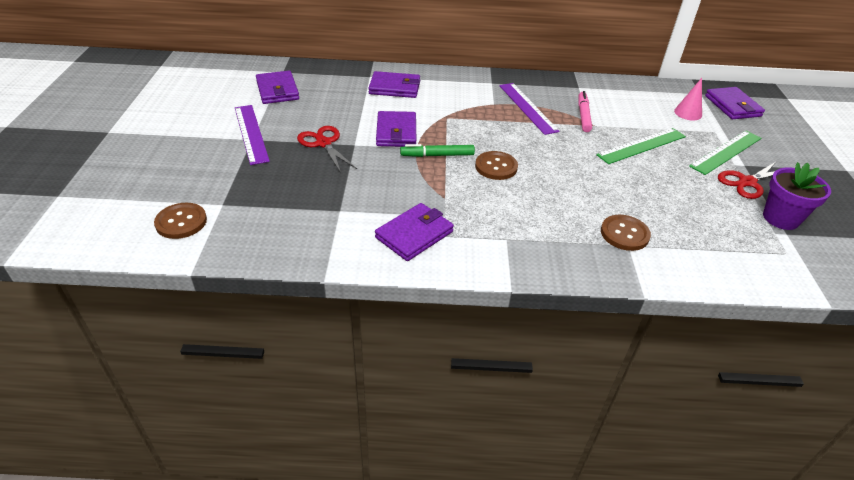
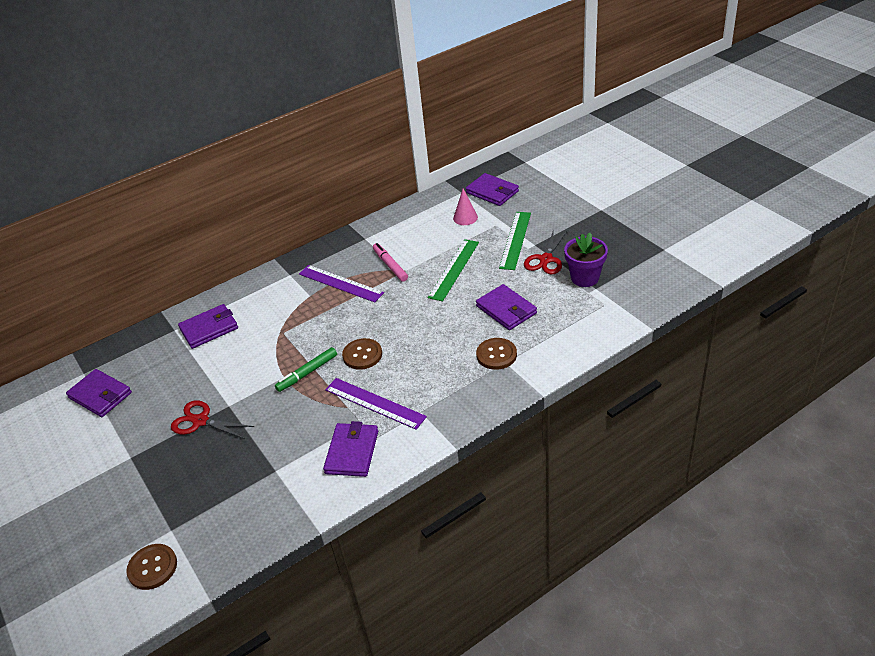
camera: 30 degrees left, 0 degrees up
(251, 133) = (123, 452): purple ruler -> purple ruler (375, 403)
(396, 132) = (253, 372): purple wallet -> purple wallet (506, 310)

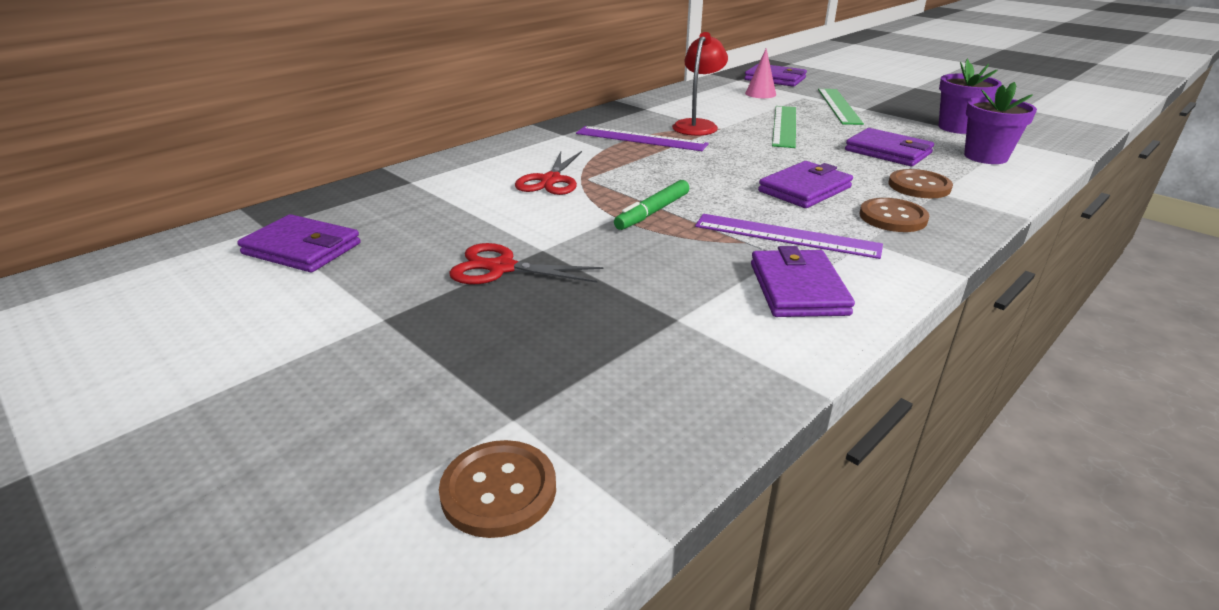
camera: 15 degrees left, 10 degrees down
(209, 329) = (468, 179): purple wallet -> purple wallet (804, 189)
(362, 355) = (724, 193): brown button -> brown button (893, 217)
(390, 266) = (697, 125): pink marker -> red lamp
(546, 259) = (893, 117): red scissors -> red scissors (551, 180)
(573, 320) = (985, 157): none -> purple flower pot

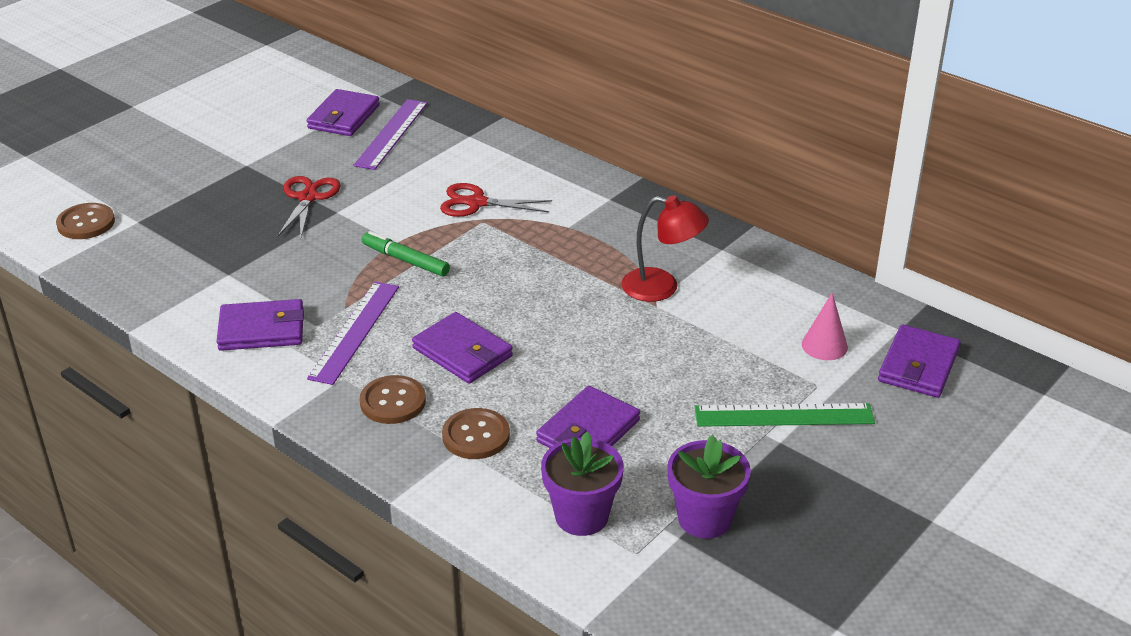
camera: 85 degrees right, 5 degrees up
(640, 139) = (603, 248): purple ruler -> purple ruler (391, 134)
(784, 126) = (675, 356): green ruler -> none

